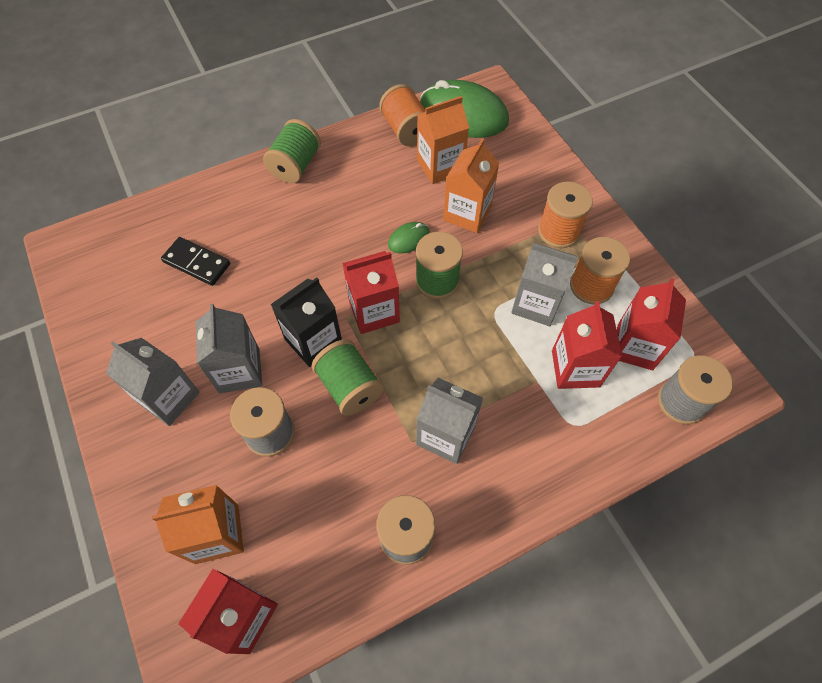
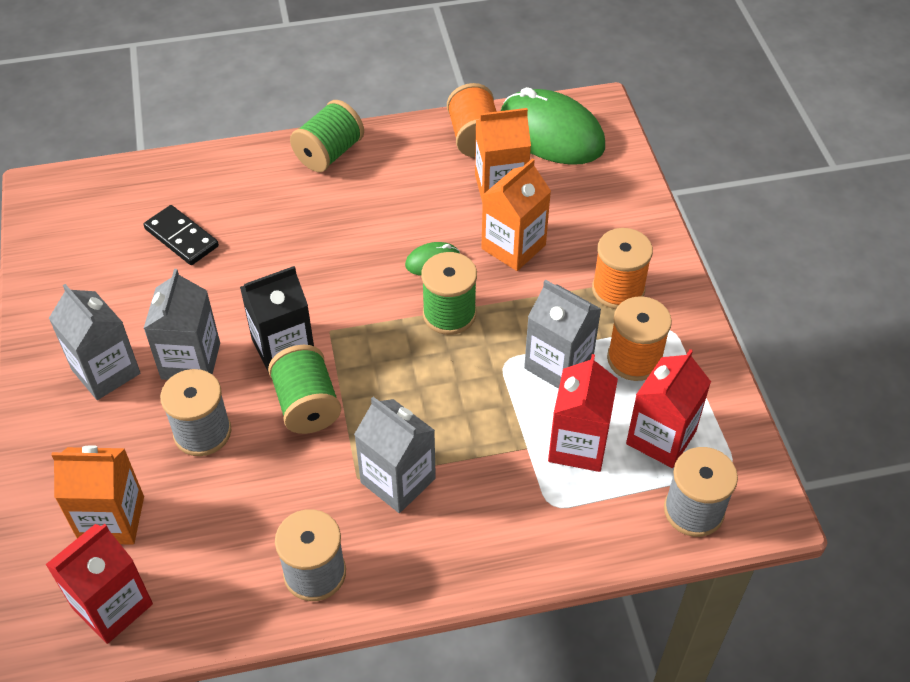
camera: 15 degrees right, 10 degrees down
(374, 311) = (363, 331): red carton -> none

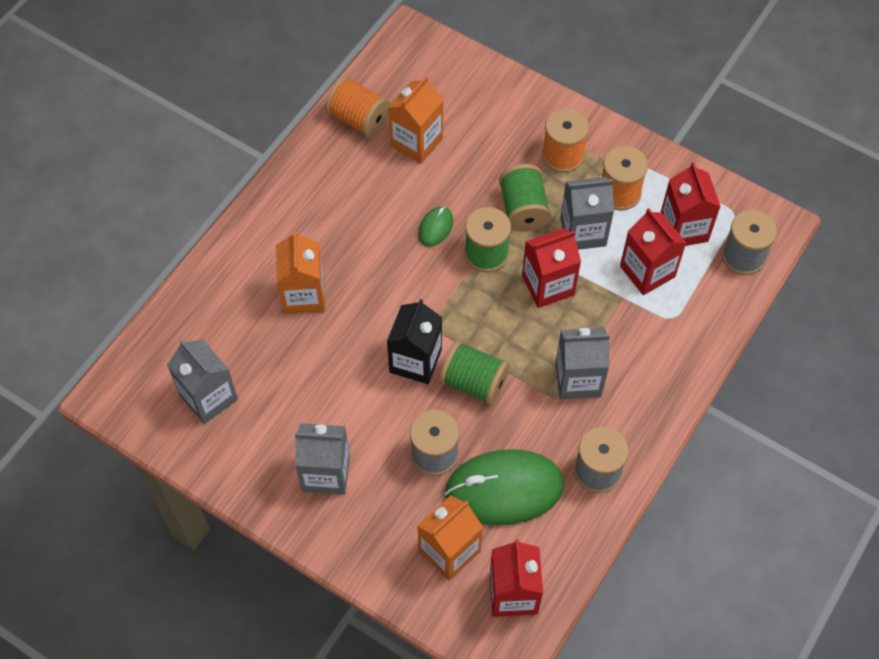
camera: 45 degrees left, 10 degrees up
(181, 238) = (255, 347): black domino -> none
(191, 361) = (370, 419): grey carton -> grey carton (208, 397)
(329, 153) = (277, 207): green spool -> green spool (523, 209)
(470, 382) = (548, 285): none -> red carton
(513, 247) = (472, 177): orange carton -> orange carton (303, 295)
(551, 133) = (403, 77): green mouse -> green mouse (504, 489)

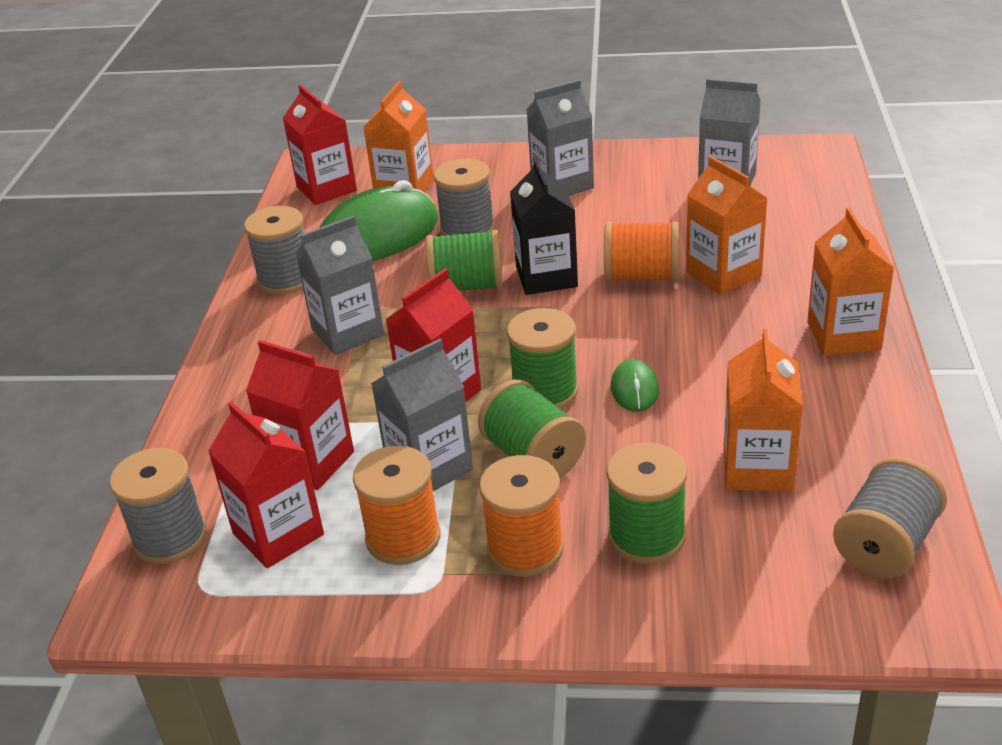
camera: 155 degrees right, 25 degrees down
(288, 202) = (843, 336): none -> orange carton
(359, 119) = (869, 458): orange spool -> orange spool (641, 276)
(398, 74) = (885, 544): none -> grey spool
(500, 132) = (646, 536): none -> green spool

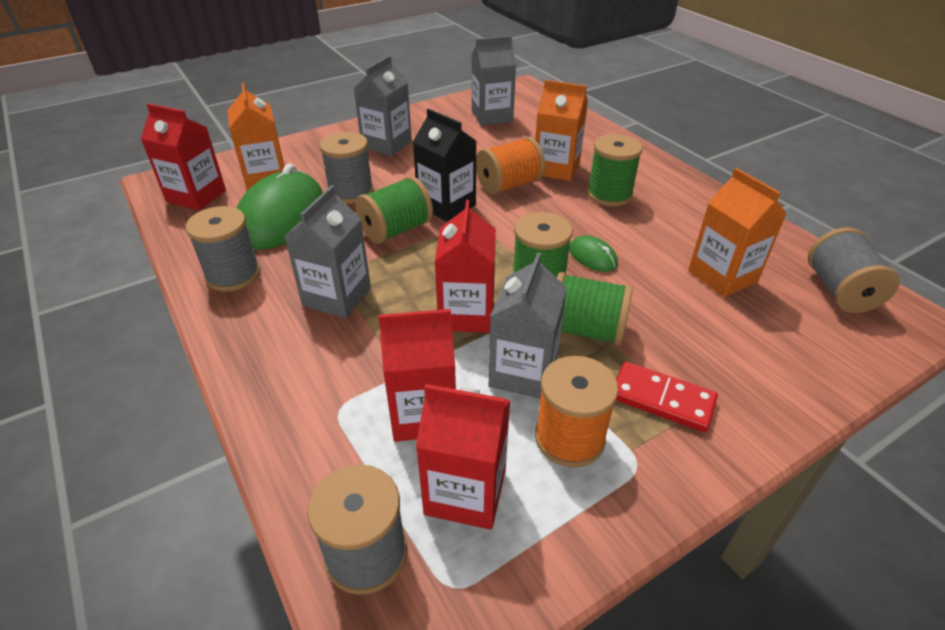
camera: 40 degrees left, 5 degrees up
(525, 549) = (662, 399): orange spool -> red domino
(646, 536) = (721, 350): green spool -> green spool (609, 194)
(843, 336) = (665, 182): orange carton -> none

